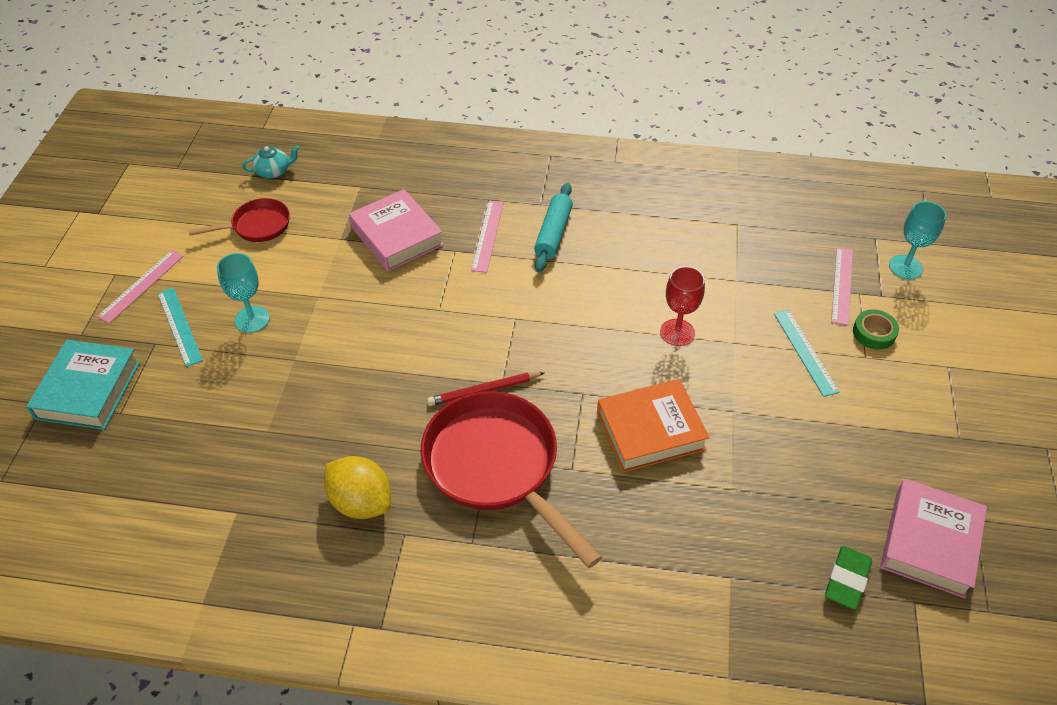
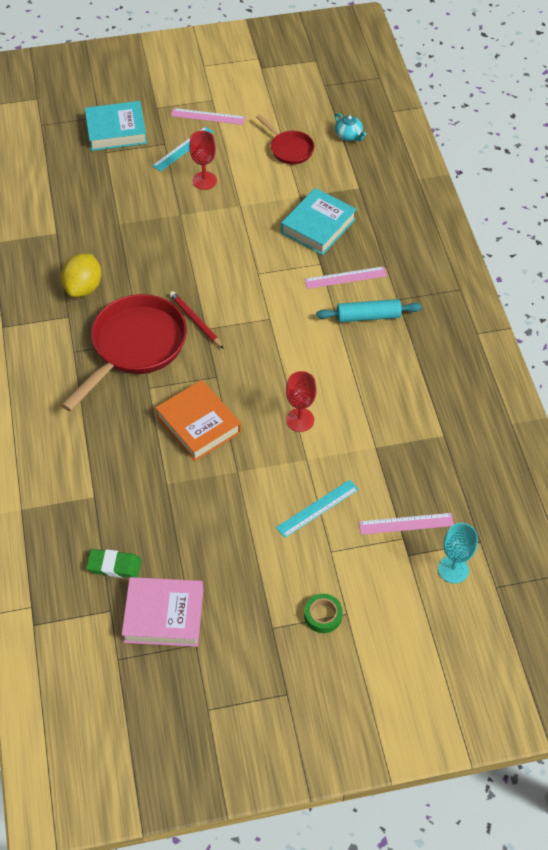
camera: 70 degrees right, 5 degrees up
(252, 319) = (204, 180): turquoise goblet -> red goblet
(397, 236) = (318, 226): pink book -> turquoise book
(874, 333) = (360, 554): green tape -> green tape (323, 615)

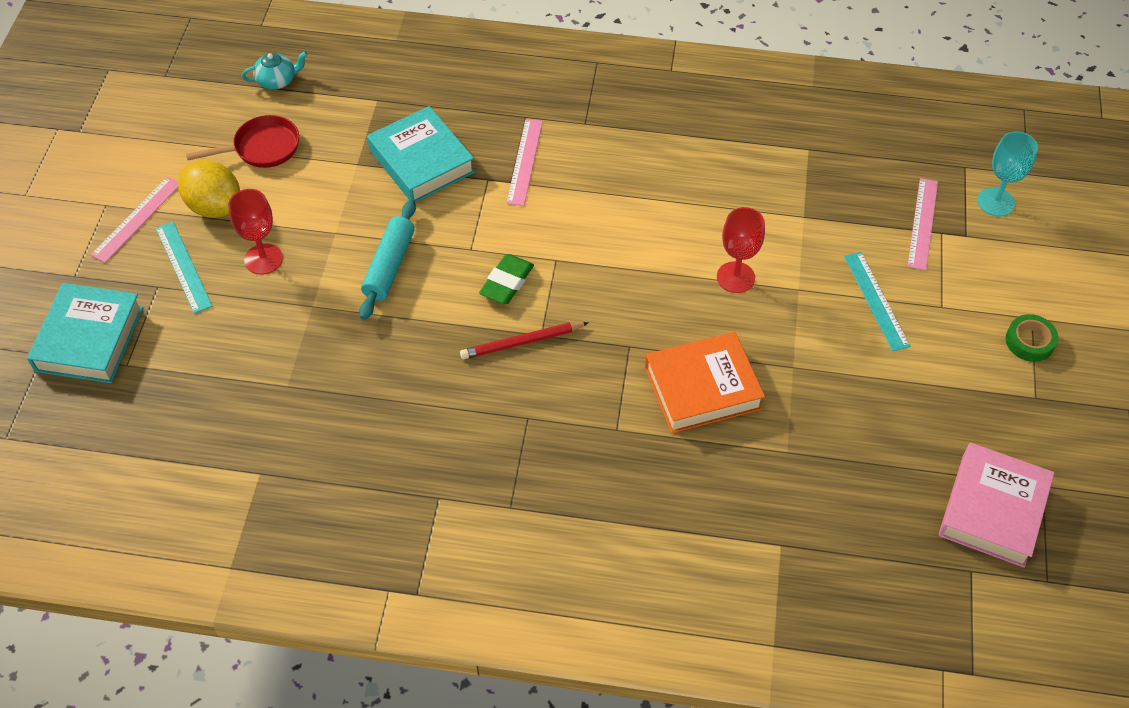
camera: 70 degrees left, 0 degrees up
(83, 287) = (392, 463): yellow lemon -> yellow lemon (215, 206)
(114, 566) = (902, 548): green eraser -> green eraser (507, 282)
(135, 347) = (536, 427): red pan -> none
(368, 316) = (599, 159): turquoise rolling pin -> turquoise rolling pin (389, 266)

